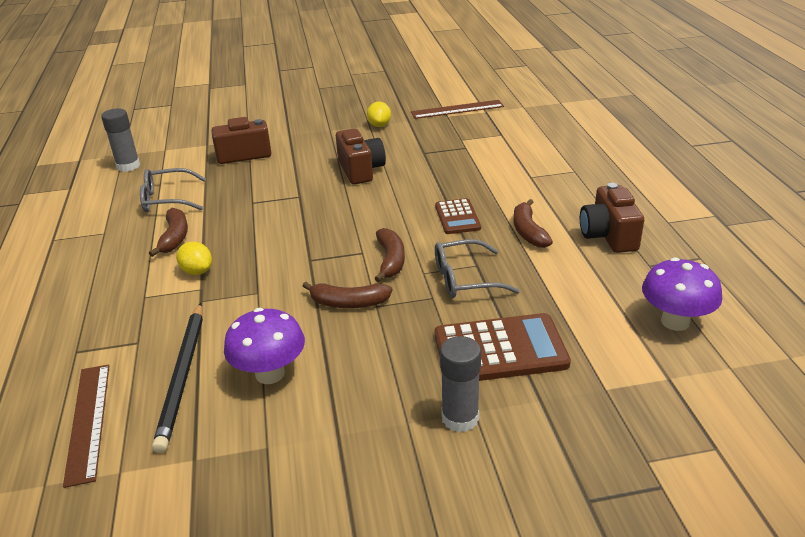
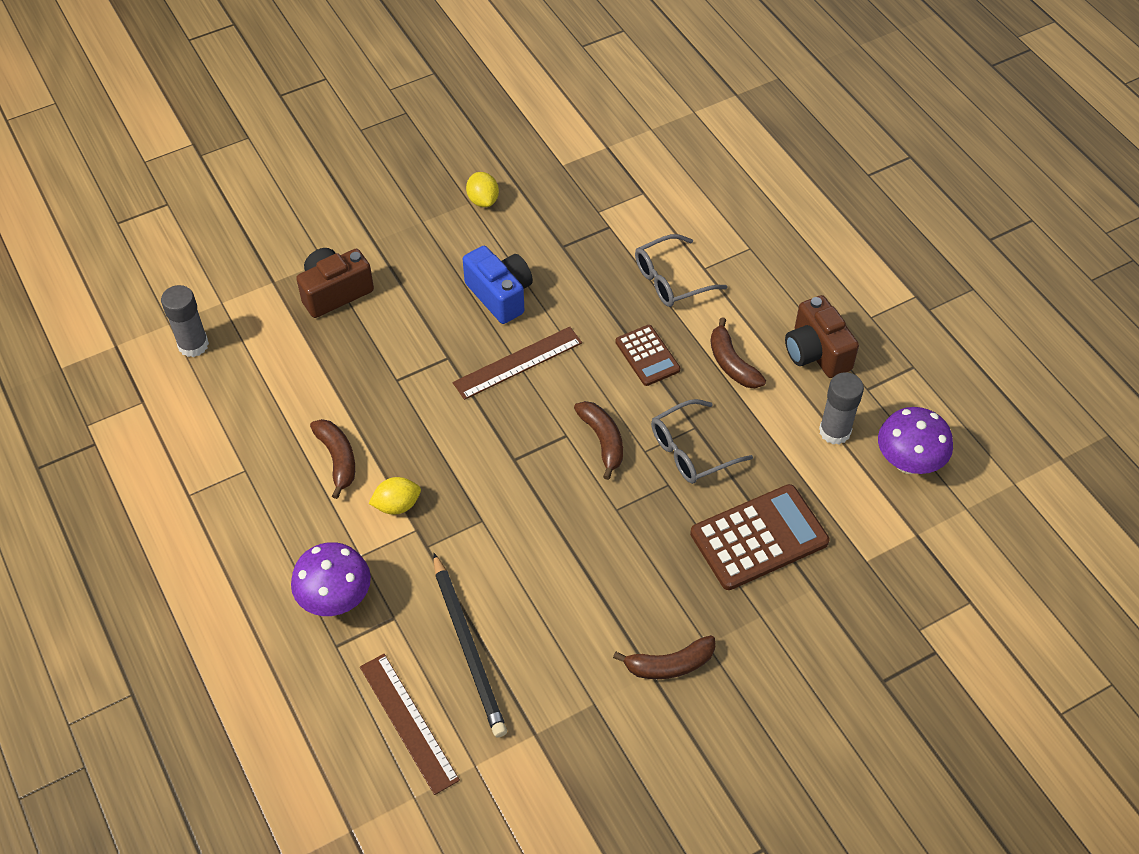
camera: 20 degrees left, 20 degrees up
(167, 199) = (286, 396): grey glasses -> grey glasses (671, 280)
(197, 271) = (397, 505): yellow lemon -> yellow lemon turned 45 degrees counterclockwise
(270, 374) = (553, 622): purple mushroom -> purple mushroom (336, 599)
(348, 303) = (586, 512): brown banana -> brown banana (669, 664)
(360, 170) = (500, 295): brown camera -> blue camera
(457, 109) = (569, 149): brown ruler -> brown ruler (518, 363)
(460, 418) = (751, 627): grey glue stick -> grey glue stick (834, 431)

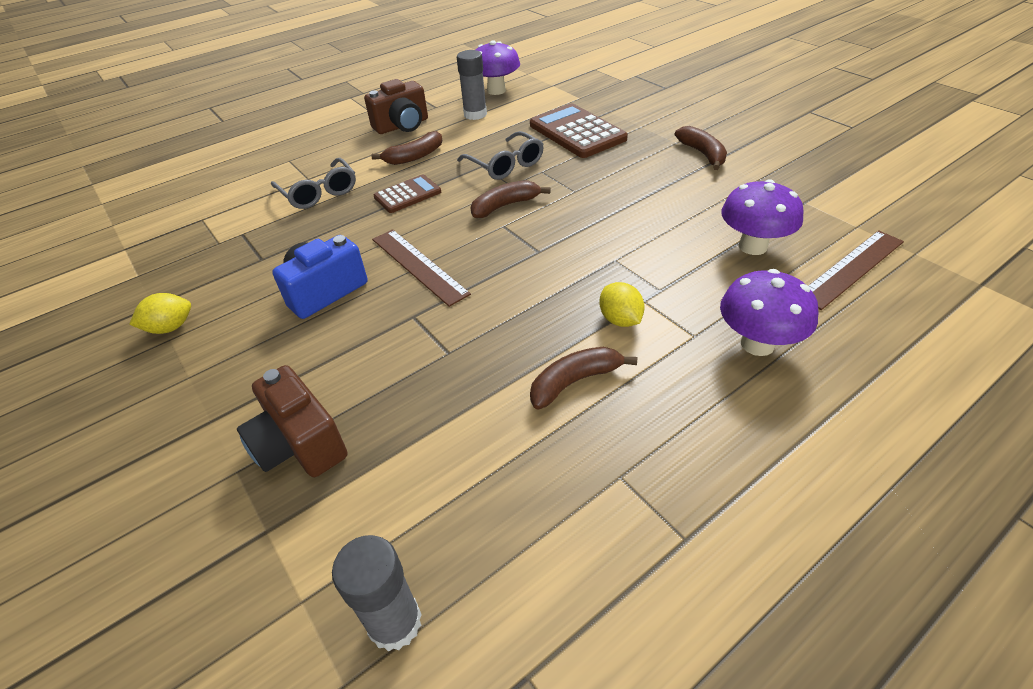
camera: 95 degrees left, 10 degrees down
(468, 648) = (752, 246): black pencil -> purple mushroom

